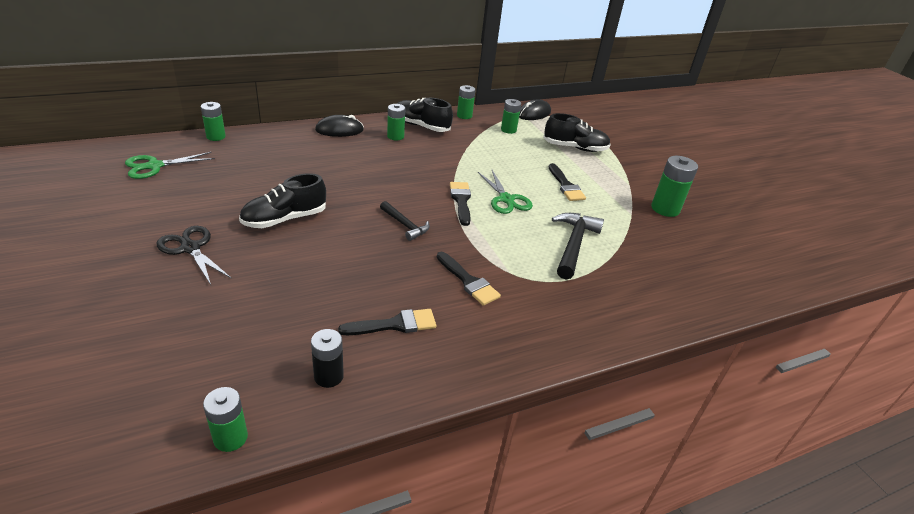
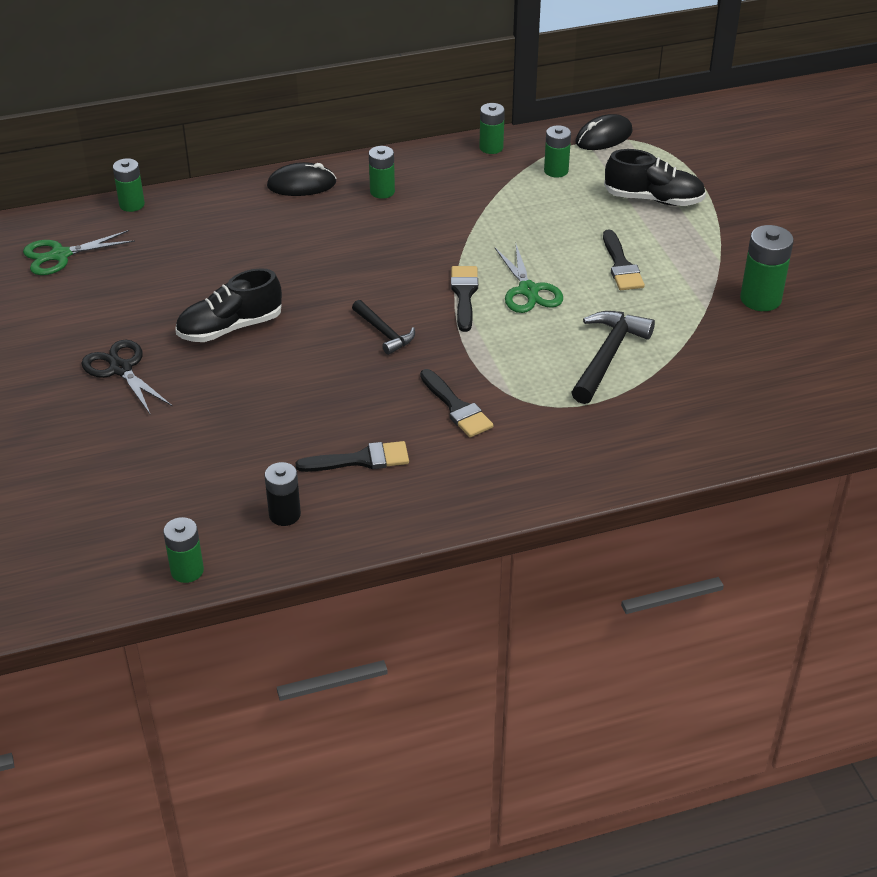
camera: 10 degrees right, 5 degrees up
(421, 126) = (422, 171): black shoe -> none

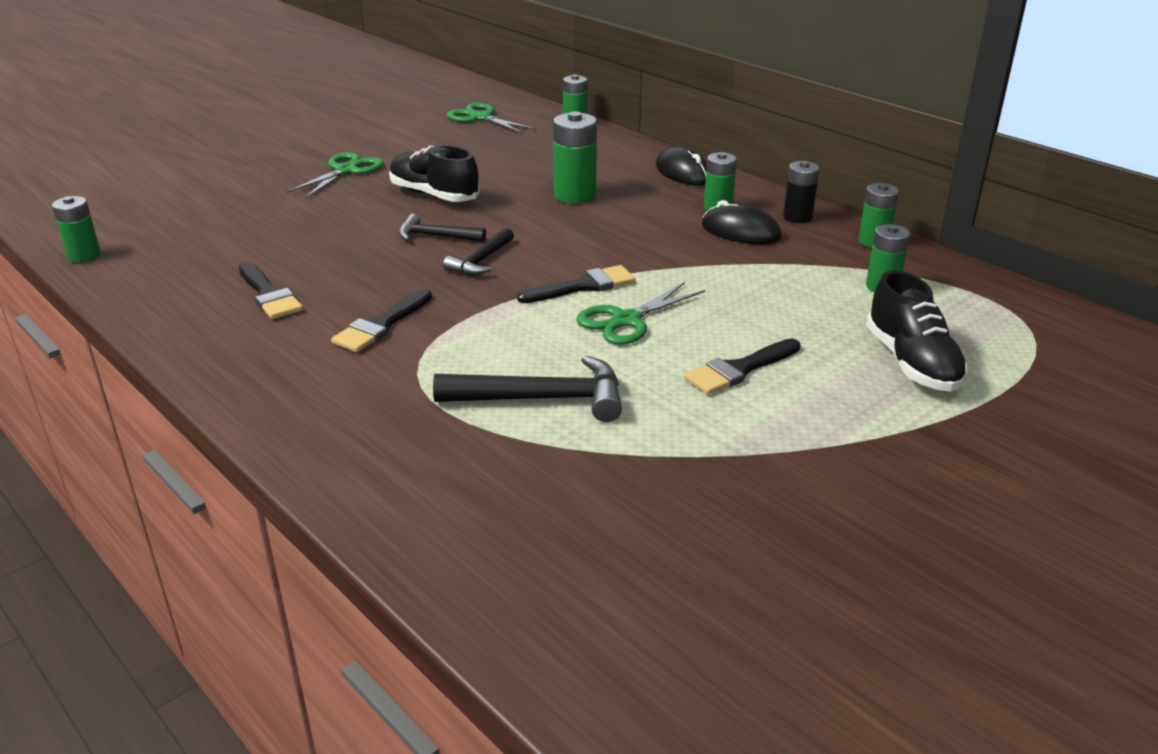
camera: 65 degrees right, 10 degrees down
(121, 369) = (346, 170): black scissors -> green scissors
(284, 515) = (172, 278): black battery -> black battery (797, 217)
(319, 346) = (435, 236): none -> black hammer
(604, 137) = (998, 301): black mouse -> black mouse (740, 231)
(760, 299) = (781, 500): green battery -> green battery (575, 195)

